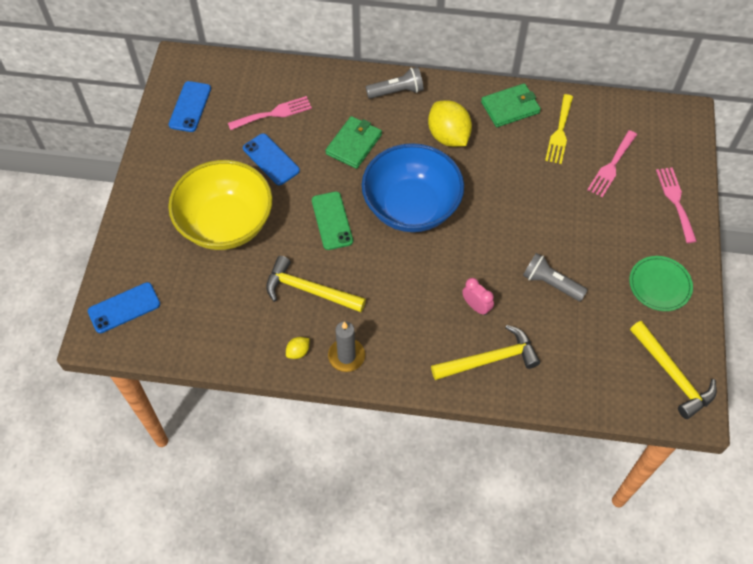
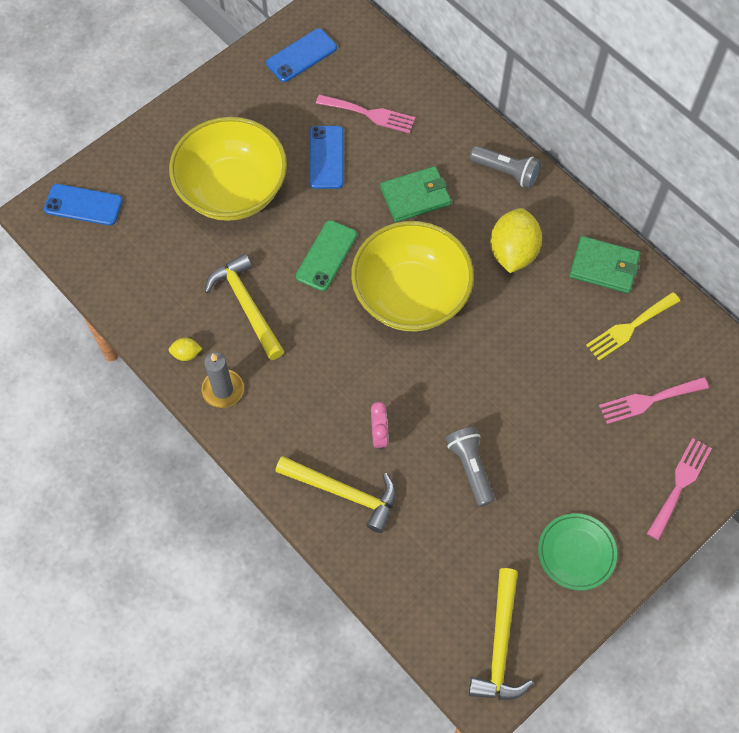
camera: 40 degrees right, 5 degrees up
(411, 207) = (411, 296): blue bowl -> yellow bowl

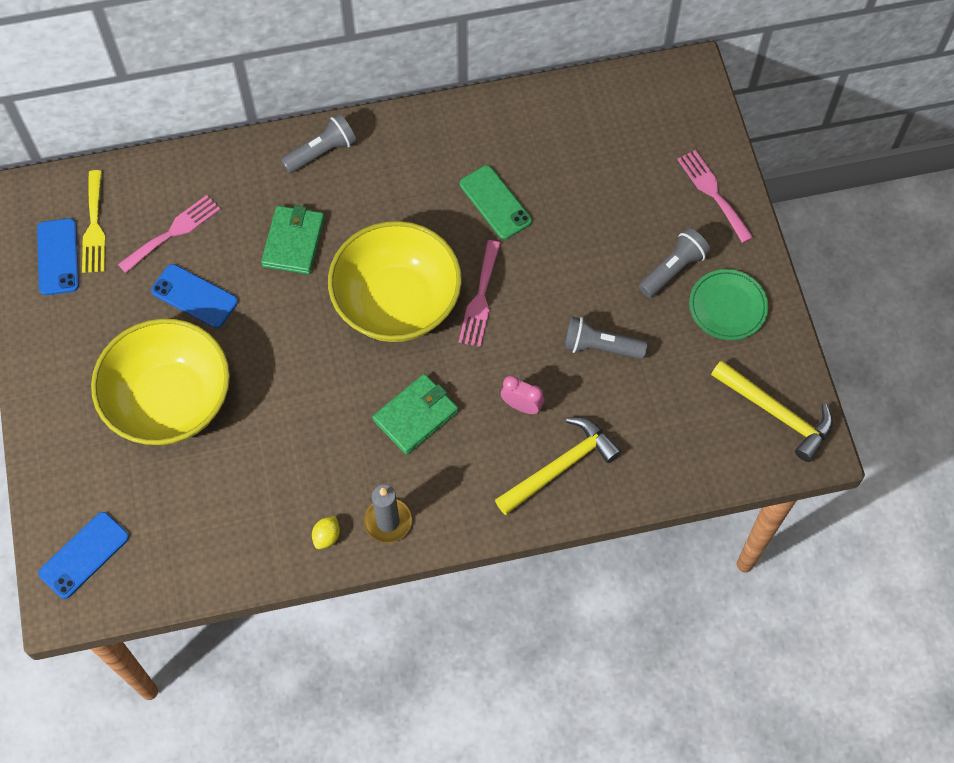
camera: 60 degrees left, 0 degrees up
(247, 305) = (310, 453): yellow hammer -> none
(326, 256) = (304, 353): green phone -> green phone (495, 202)
(513, 252) = (409, 193): yellow lemon -> none
(581, 489) = (673, 270): none -> grey flashlight
(604, 266) = (473, 130): green wallet -> green wallet (415, 415)
(629, 328) = (545, 145): yellow fork -> yellow fork (94, 227)
(648, 400) = (623, 171): pink fork -> pink fork (480, 298)

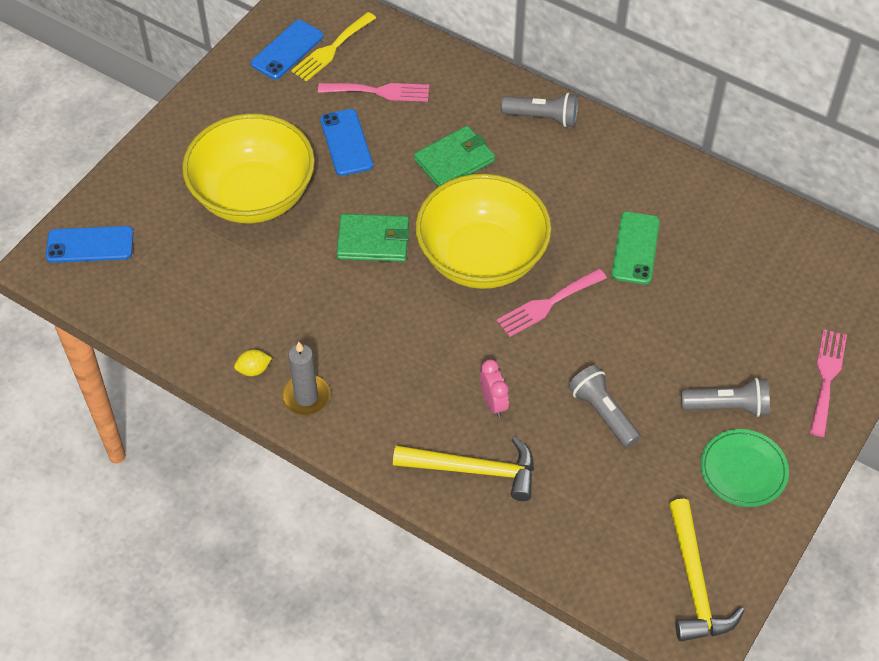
camera: 45 degrees right, 10 degrees down
(415, 415) = (408, 343): green wallet -> green wallet (373, 241)

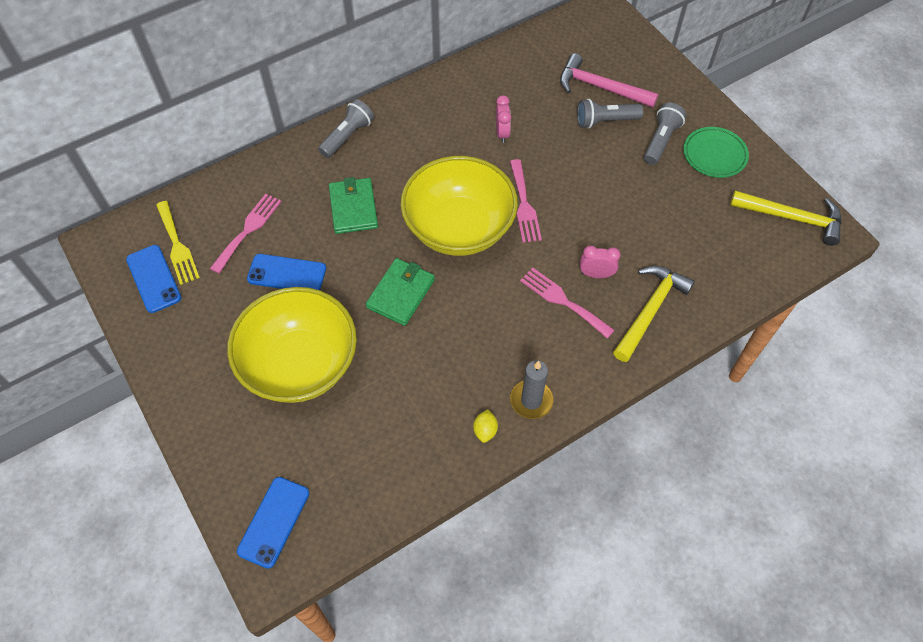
camera: 65 degrees left, 5 degrees up
(603, 413) = (635, 211): grey flashlight -> grey flashlight (605, 121)
(635, 248) = (502, 133): green phone -> pink clock
(770, 318) = (600, 87): none -> pink hammer
(826, 378) = (661, 81): pink fork -> pink fork (563, 301)

